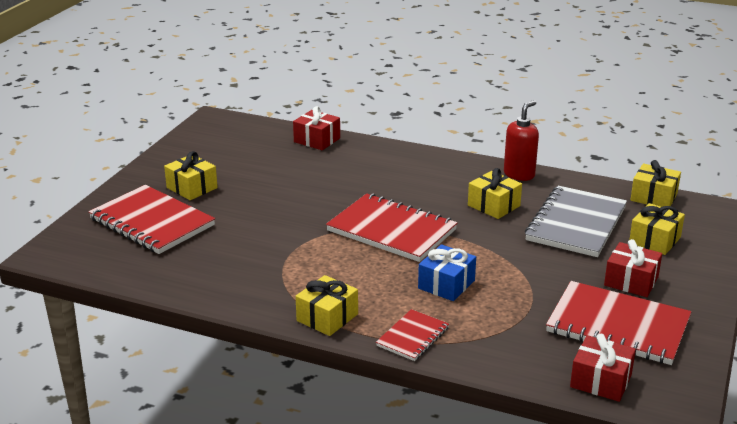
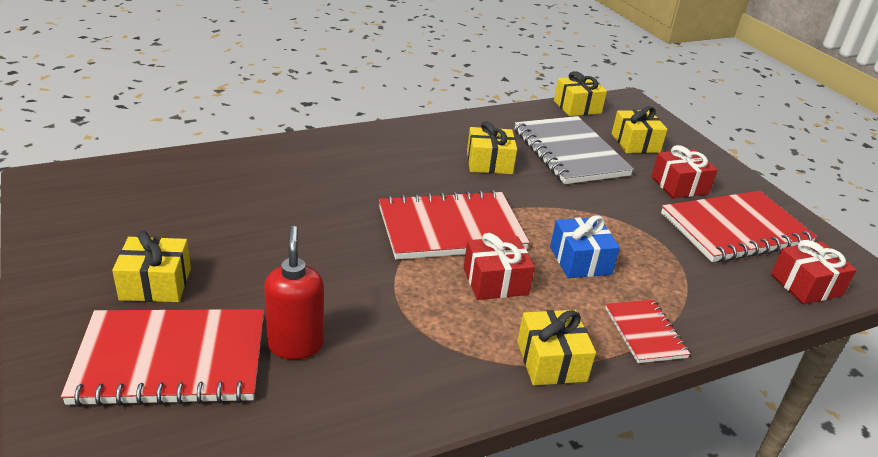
camera: 50 degrees left, 5 degrees up
(317, 140) = (222, 160): red gift -> red gift (495, 281)
(519, 174) = (461, 125): red soap dispenser -> red soap dispenser (295, 345)

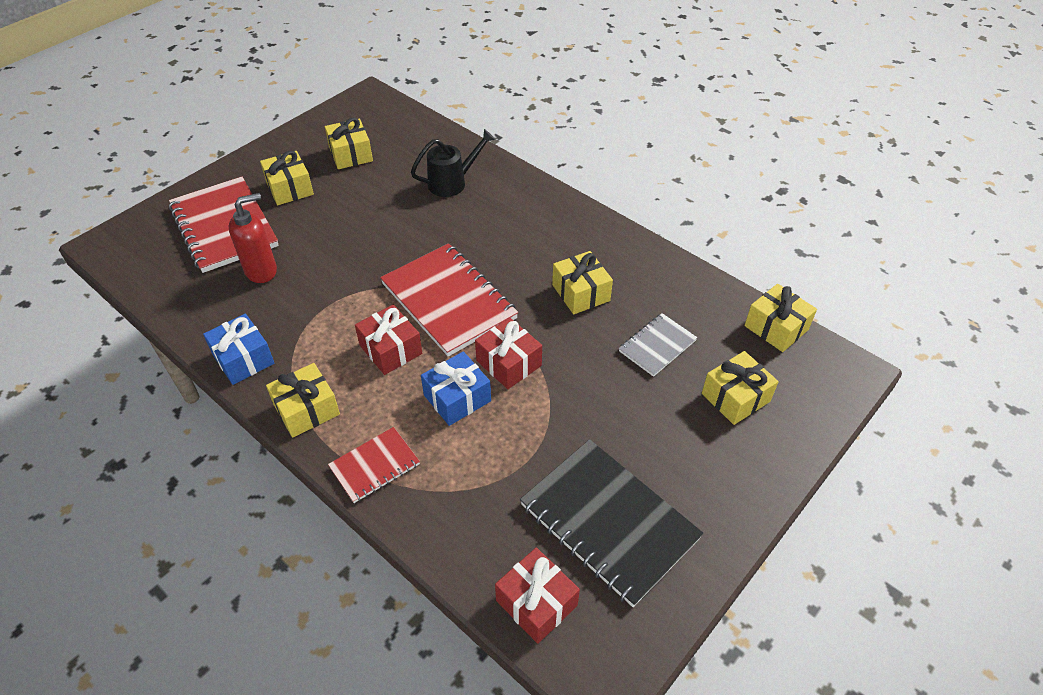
camera: 70 degrees right, 15 degrees up
(145, 222) = (351, 154): none -> yellow gift
(276, 176) = (452, 183): none -> black watering can
(444, 395) = (243, 359): none -> blue gift
(569, 152) = (657, 346): grey notebook -> grey notebook, size x0.52
(679, 185) = (667, 455): red gift -> red gift (508, 363)
(735, 229) = (608, 522): red notebook -> black notebook

